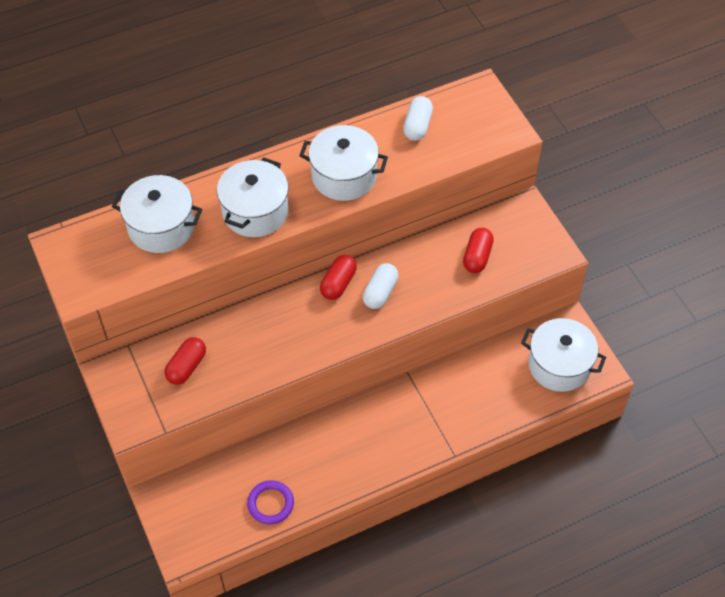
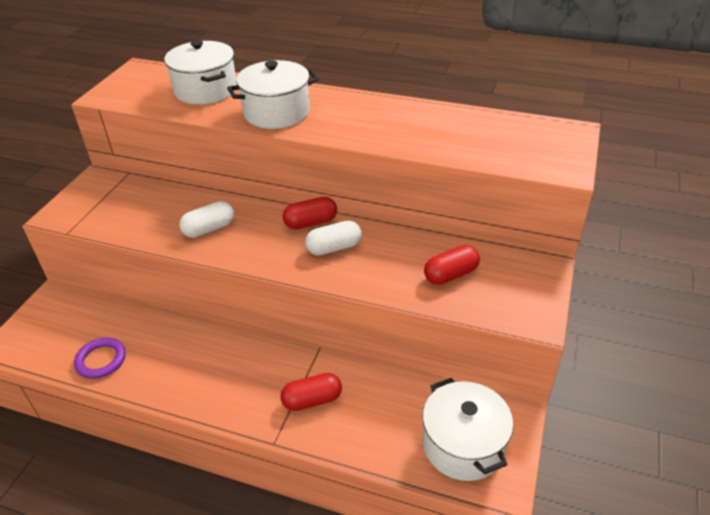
camera: 45 degrees right, 15 degrees down
(186, 367) = (139, 206): red capsule -> red capsule (312, 400)
(344, 176) = (372, 126): white pot -> none
(417, 126) = (479, 126): white capsule -> white capsule (209, 229)

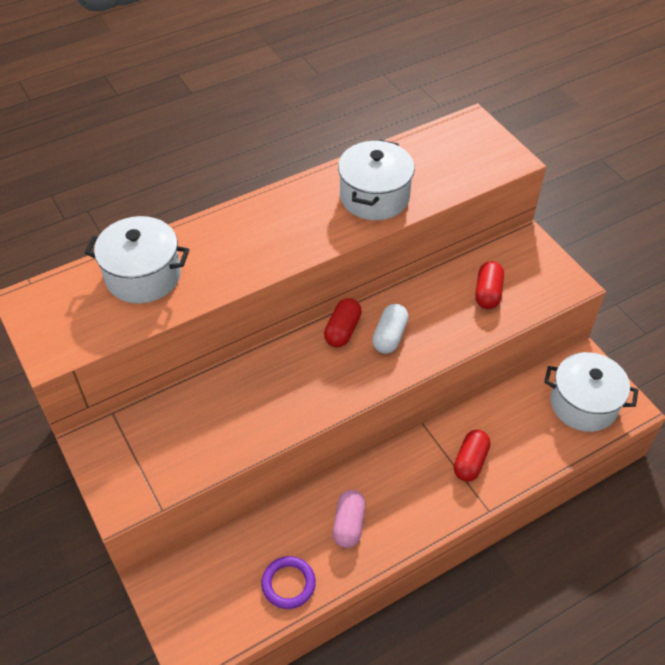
camera: 50 degrees left, 10 degrees up
(181, 362) = (349, 524): none -> pink capsule
(209, 229) = (276, 400): white capsule -> none
(277, 113) = (248, 253): white pot -> white pot (374, 197)

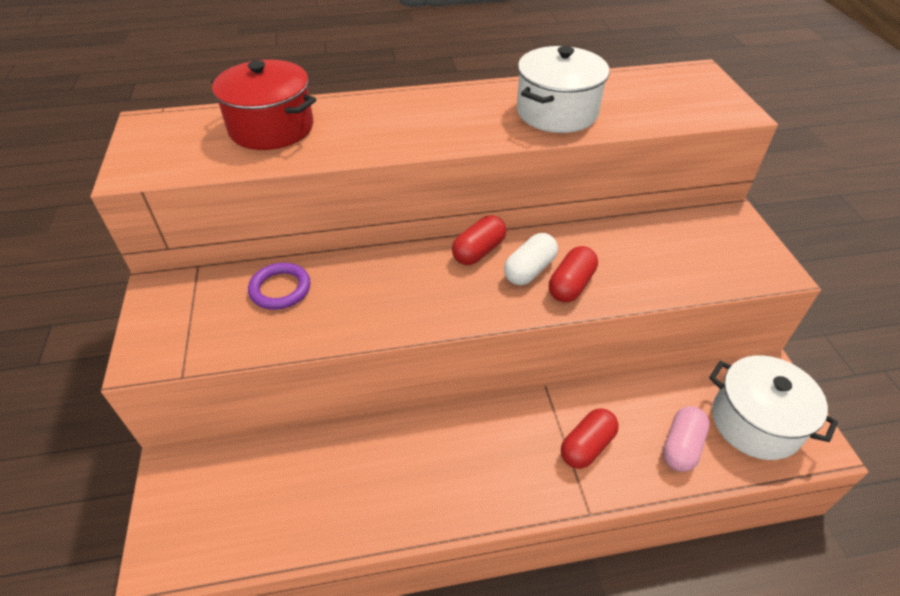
camera: 20 degrees right, 5 degrees down
(143, 276) = (271, 128): white pot -> red pot
(288, 584) = (310, 518): purple ring -> purple ring (280, 289)
(349, 524) = (411, 472): pink capsule -> pink capsule (681, 446)
(488, 293) = (665, 255): red capsule -> red capsule (571, 285)

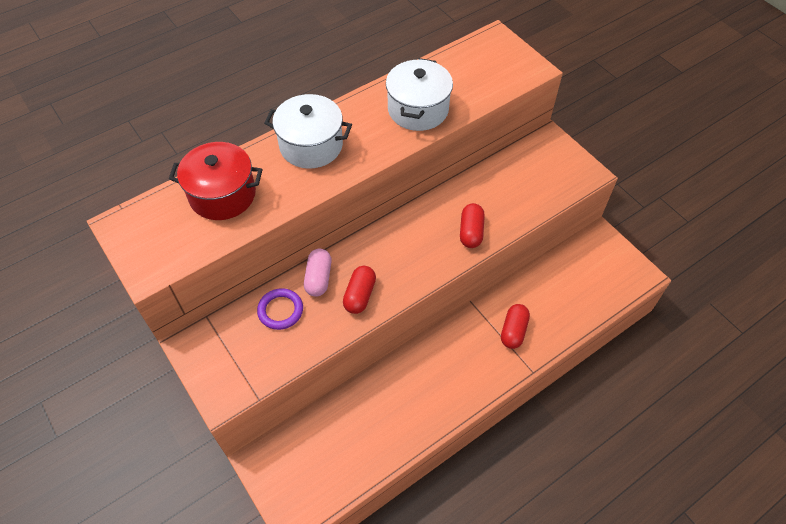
camera: 25 degrees left, 10 degrees up
(479, 251) = (398, 228): red capsule -> red capsule (360, 295)
(529, 270) = (439, 230): white capsule -> none
(681, 446) = (567, 308): pink capsule -> pink capsule (318, 278)
(755, 422) = (602, 274): white pot -> white pot (311, 145)

